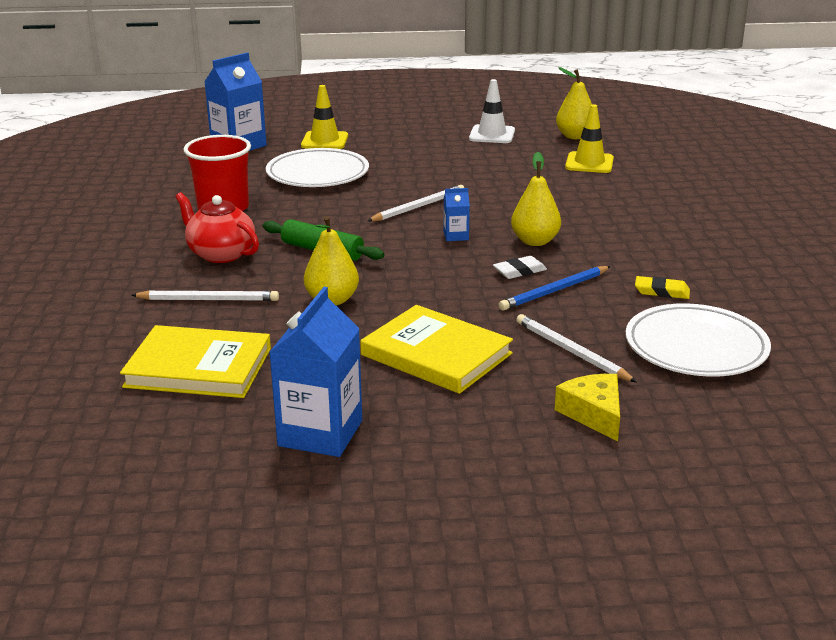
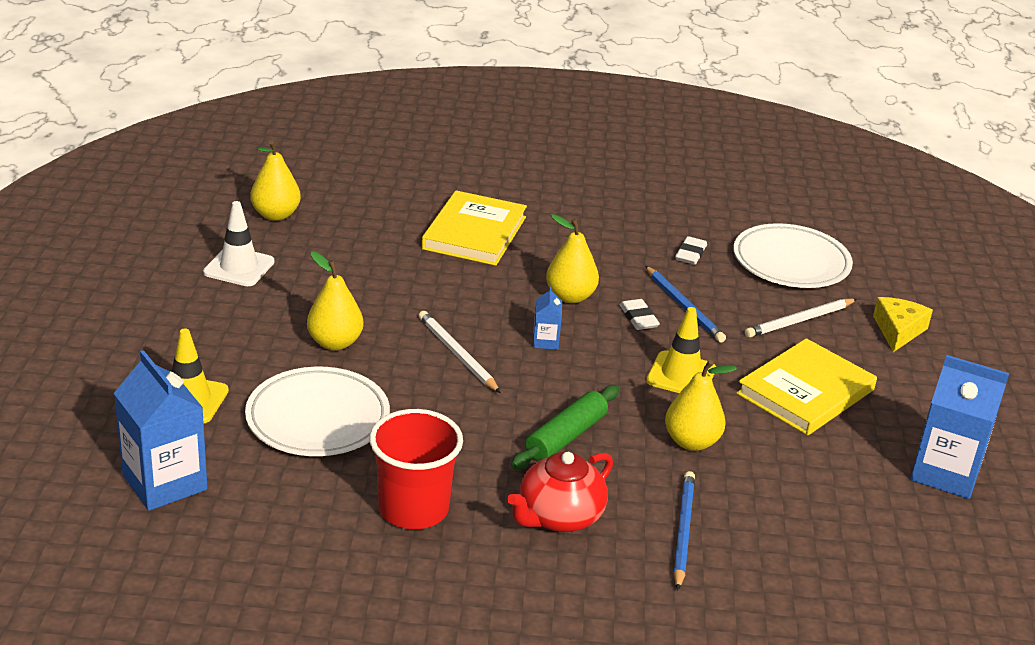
camera: 85 degrees left, 5 degrees up
(198, 367) = (835, 543): yellow book -> yellow book (474, 233)
(208, 299) = (683, 531): white pencil -> blue pencil
(412, 169) = (335, 343): none -> yellow pear
(589, 163) = (366, 224): yellow traffic cone -> yellow traffic cone (681, 375)
(593, 414) = (898, 330): yellow cheese -> yellow cheese turned 120 degrees clockwise
(662, 291) = (690, 254): yellow eraser -> white eraser

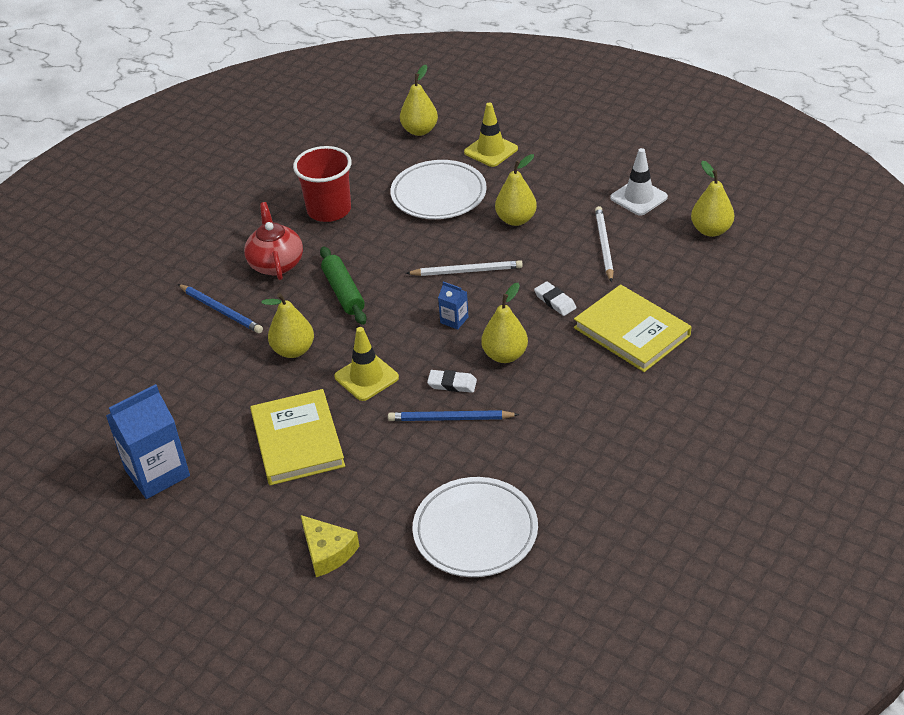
camera: 125 degrees right, 10 degrees up
(165, 482) = (419, 130): blue carton -> yellow pear
(690, 254) = (528, 461): white eraser -> white eraser (555, 301)
(799, 321) = (385, 487): white pencil -> white pencil (604, 245)

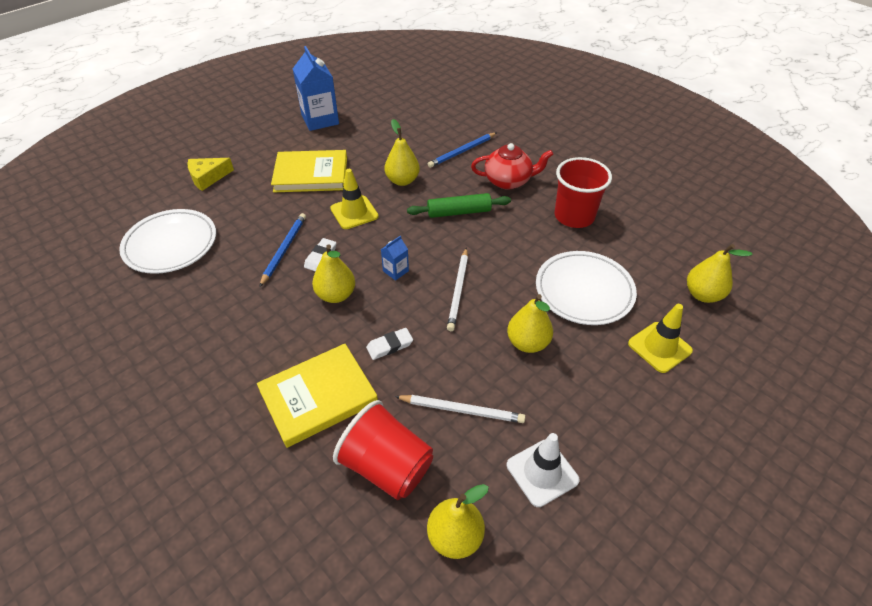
camera: 100 degrees right, 5 degrees up
(676, 274) = (387, 466): none -> red cup

